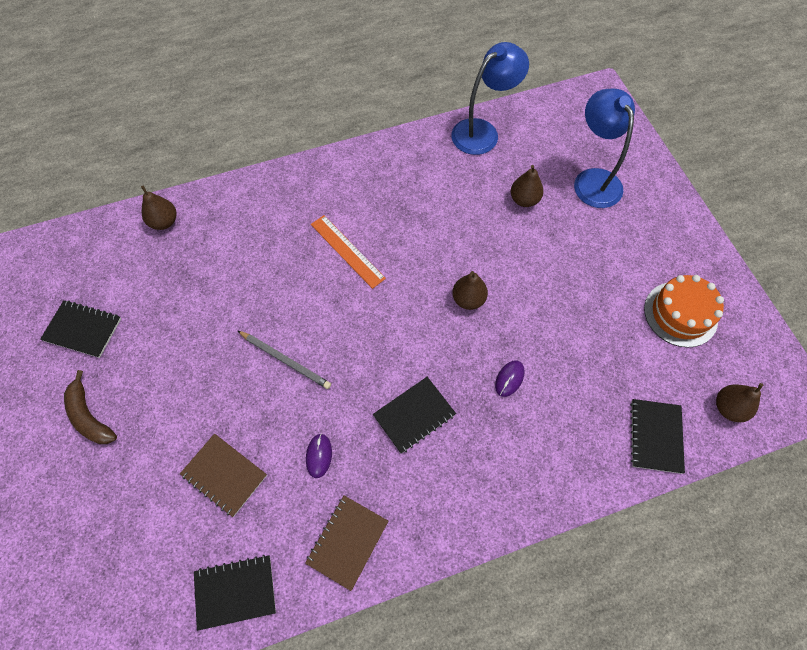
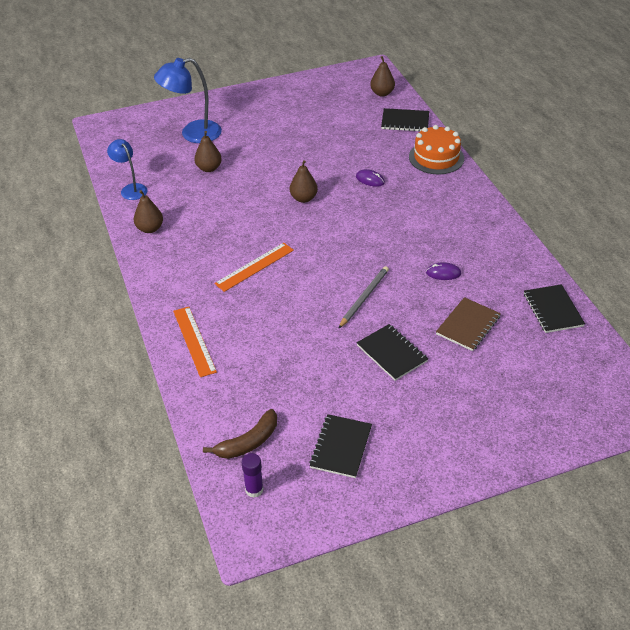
camera: 90 degrees left, 20 degrees down
(56, 258) = (254, 489): none -> purple glue stick
(89, 416) = (430, 424): brown banana -> brown banana (248, 442)
(164, 222) = (212, 401): brown pear -> brown pear (150, 229)
(244, 203) = (194, 341): none -> orange ruler
(347, 542) = (504, 255): brown notebook -> none
(414, 415) = (404, 225): black notebook -> black notebook (391, 353)
(482, 131) = (131, 189): blue lamp -> blue lamp, size x0.62
(680, 314) = (314, 105): orange cake -> orange cake (436, 157)

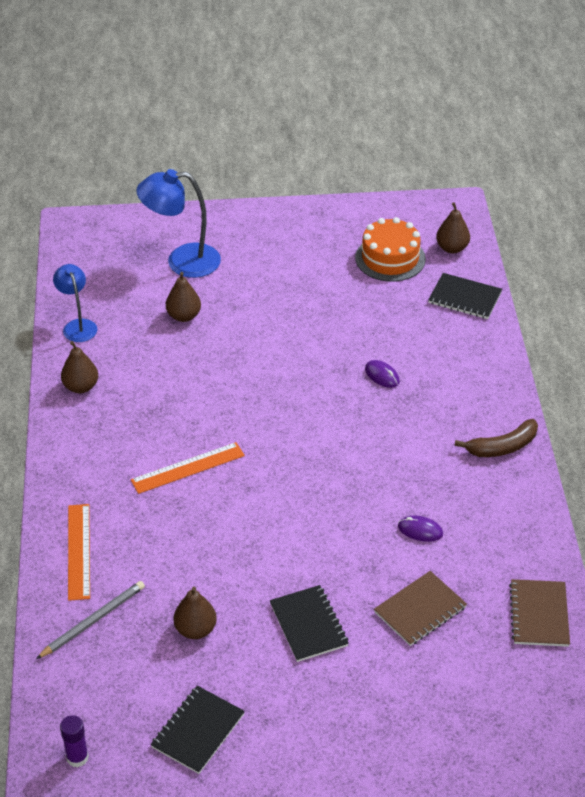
camera: 15 degrees right, 0 degrees up
(248, 442) = (93, 697): brown banana -> brown banana (502, 447)
(303, 198) = (286, 385): brown pear -> brown pear (195, 629)
(364, 298) = (305, 541): grey pencil -> grey pencil (93, 621)
(436, 157) = (483, 361): orange cake -> orange cake (390, 258)
(553, 310) = (539, 614): black notebook -> brown notebook

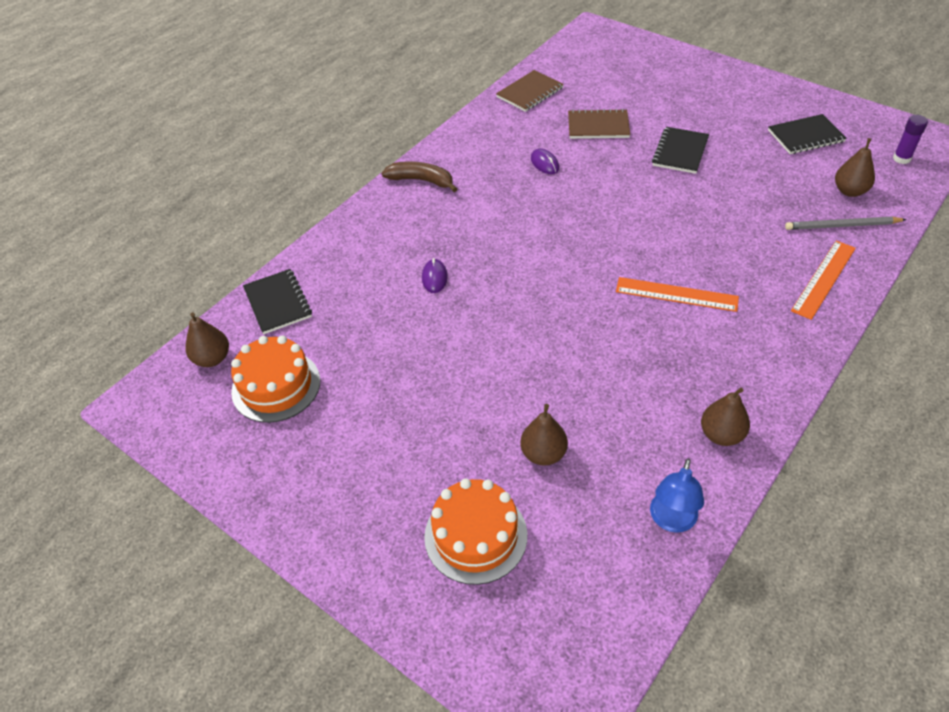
camera: 135 degrees left, 5 degrees up
(182, 261) = (475, 535): blue lamp -> orange cake
(195, 629) = (764, 185): brown pear -> brown pear (849, 191)

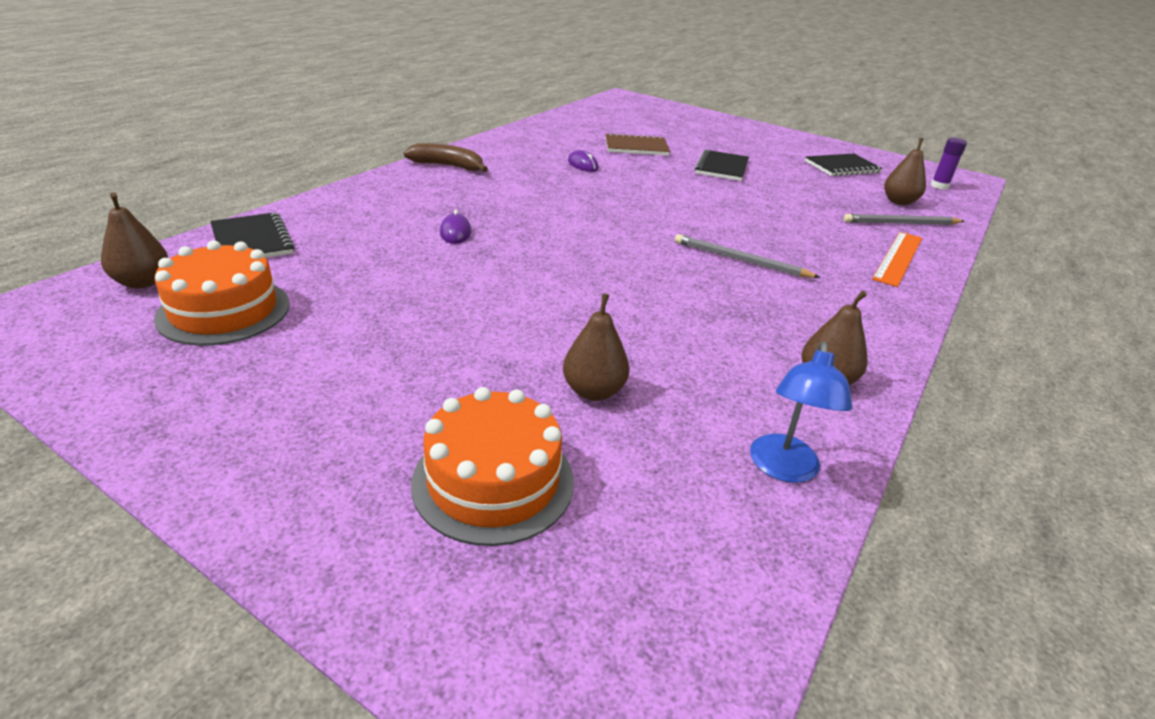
camera: 10 degrees left, 15 degrees down
(530, 92) = (565, 124): brown notebook -> none
(676, 294) = (740, 260): orange ruler -> grey pencil

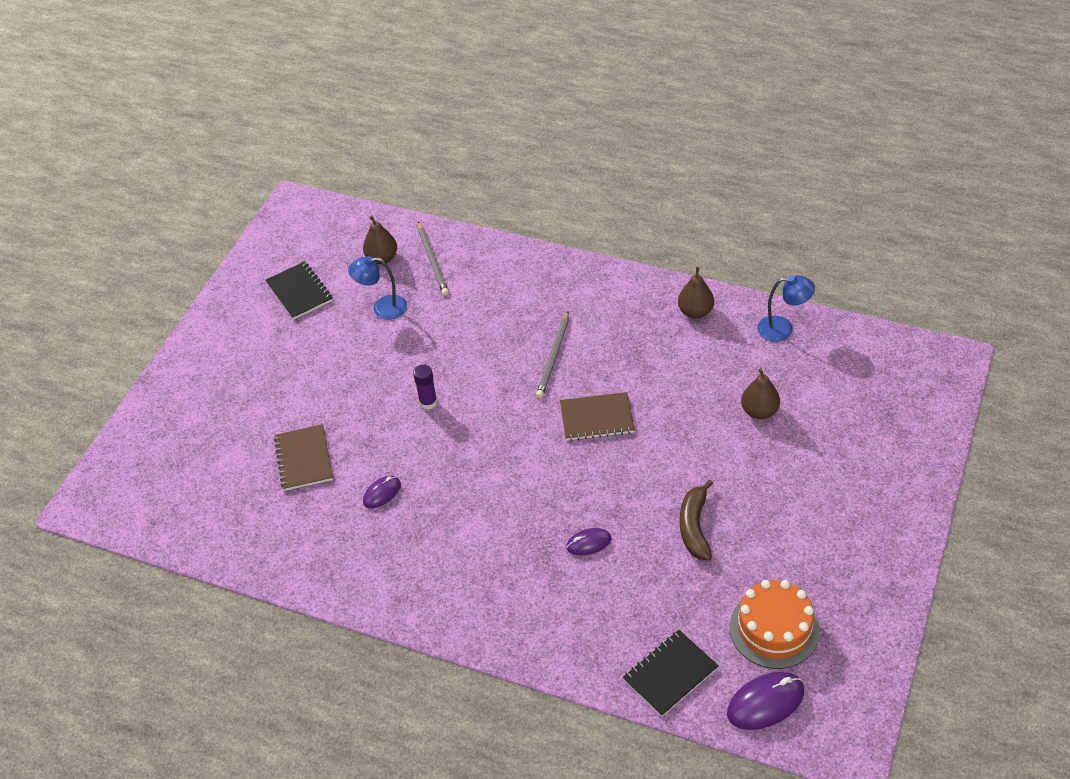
camera: 95 degrees left, 15 degrees up
(142, 282) = (765, 702): brown pear -> purple mouse
(448, 166) = (436, 603): brown banana -> brown banana (694, 527)
(493, 481) = (850, 435): orange cake -> none
(632, 267) = (597, 418): none -> brown notebook
(721, 167) = (341, 382): black notebook -> none
(822, 193) = (382, 308): none -> blue lamp
(898, 258) = (505, 268): orange ruler -> none
(939, 186) = (326, 227): purple glue stick -> purple glue stick (428, 402)

